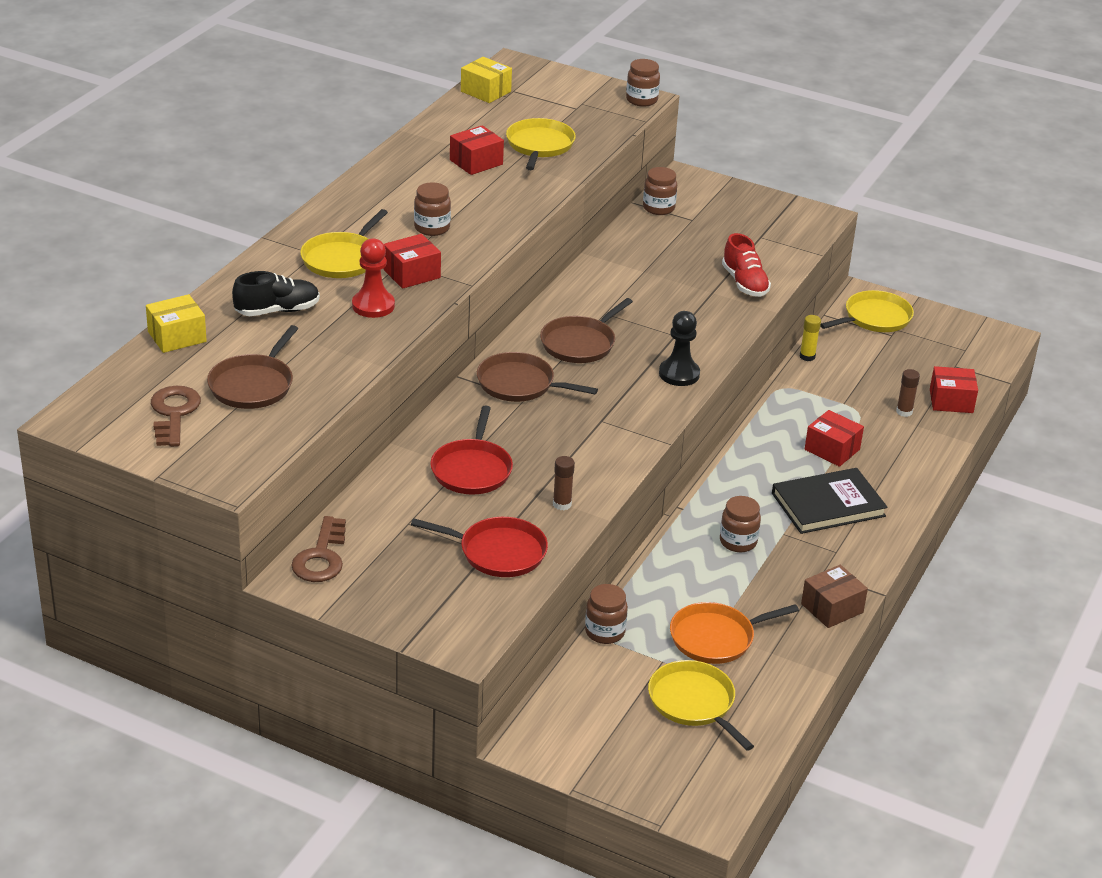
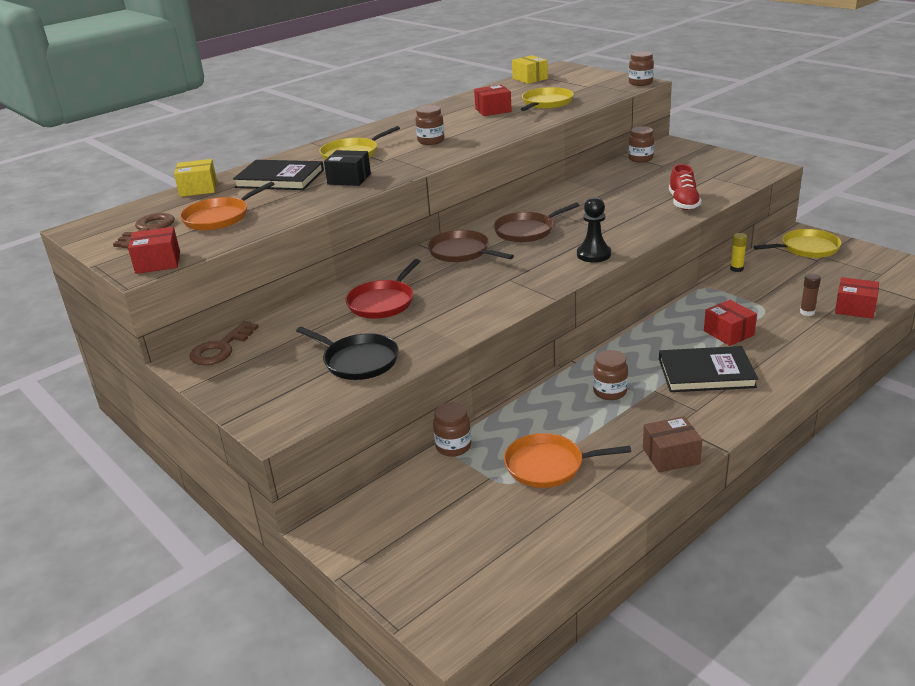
camera: 25 degrees right, 5 degrees down
(253, 385) = (219, 217): brown pan -> orange pan
(277, 311) = (280, 179): black shoe -> black book
(373, 306) = (349, 179): red pawn -> black box
(412, 274) = (393, 163): red box -> red box (158, 263)
(498, 552) = (358, 361): red pan -> black pan
(562, 504) = (436, 332): brown glue stick -> none
(694, 703) = (496, 518): yellow pan -> none

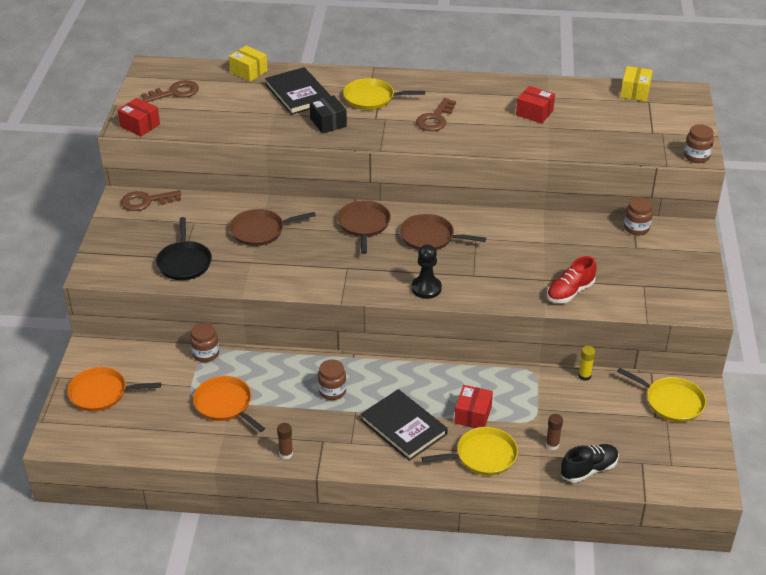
camera: 45 degrees right, 10 degrees up
(219, 217) = (217, 108): orange pan -> orange pan (101, 393)
(383, 302) = (260, 231): red pan -> brown pan
(431, 141) = (435, 119): brown jar -> brown key
(546, 103) = (582, 131): yellow pan -> yellow pan (483, 456)
(670, 456) = (286, 454): brown box -> brown glue stick
(854, 308) = (589, 469): red box -> black shoe

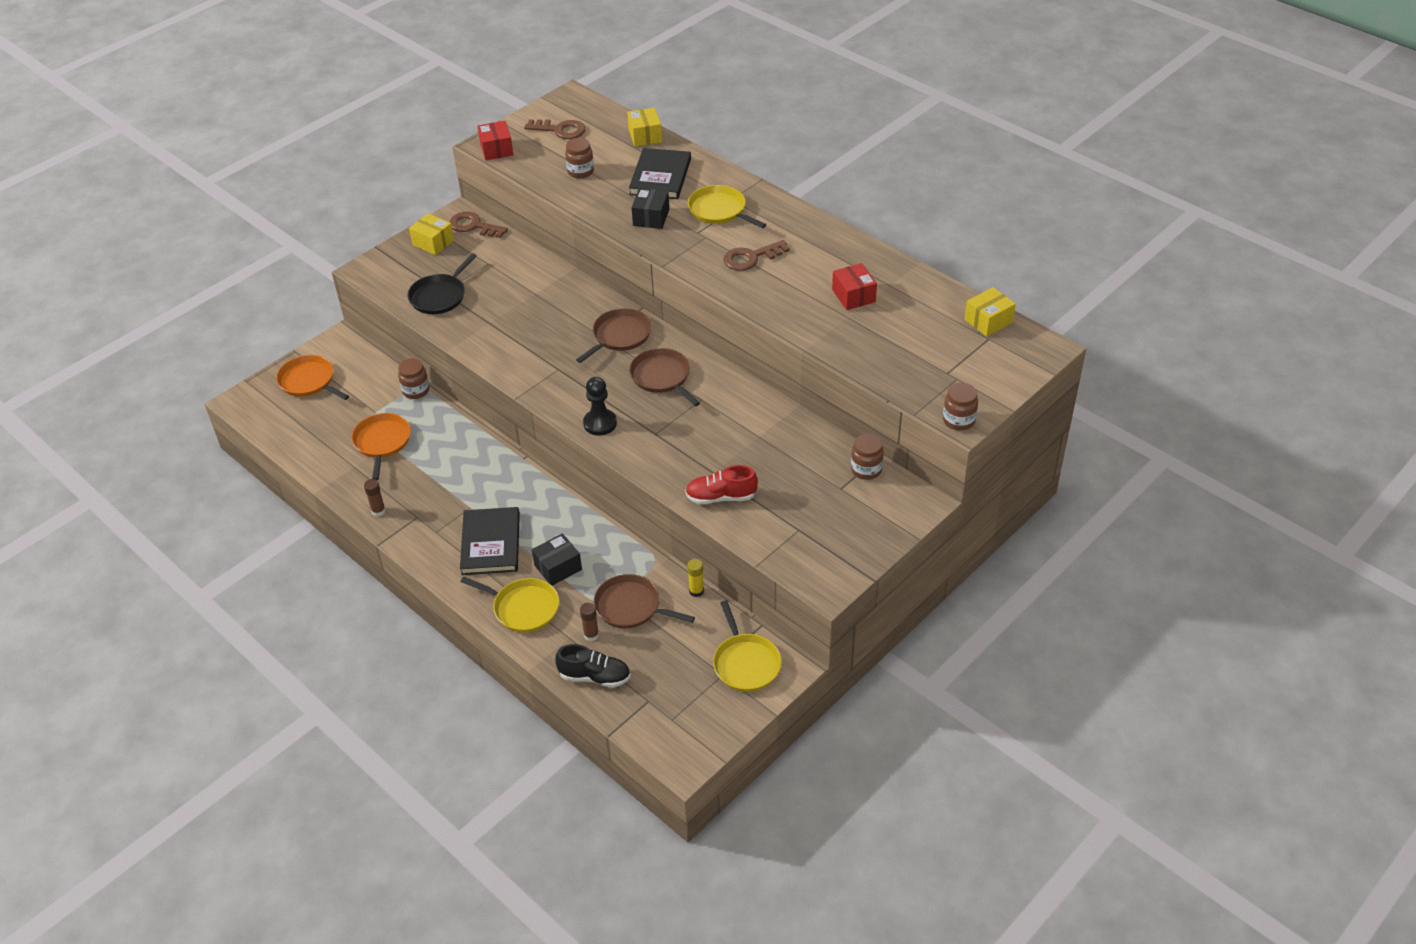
camera: 40 degrees right, 5 degrees up
(127, 227) = (433, 242): none -> yellow box
(260, 231) = (529, 298): brown pan -> brown pan (631, 607)
(332, 391) = (472, 479): brown jar -> brown jar (580, 171)
(473, 415) = (558, 567): red box -> black box

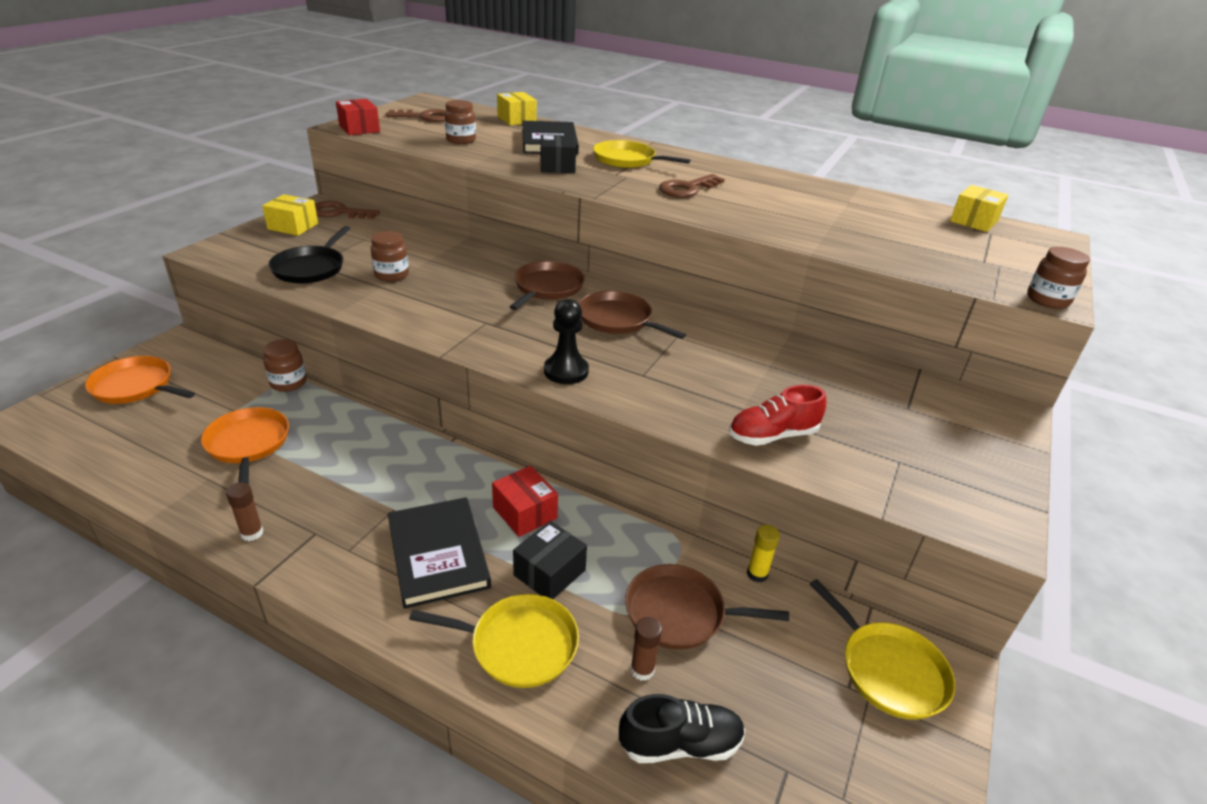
camera: 20 degrees left, 10 degrees down
(853, 296) = (820, 210): red box -> red box (525, 513)
(866, 470) = (918, 385): brown jar -> brown jar (391, 275)

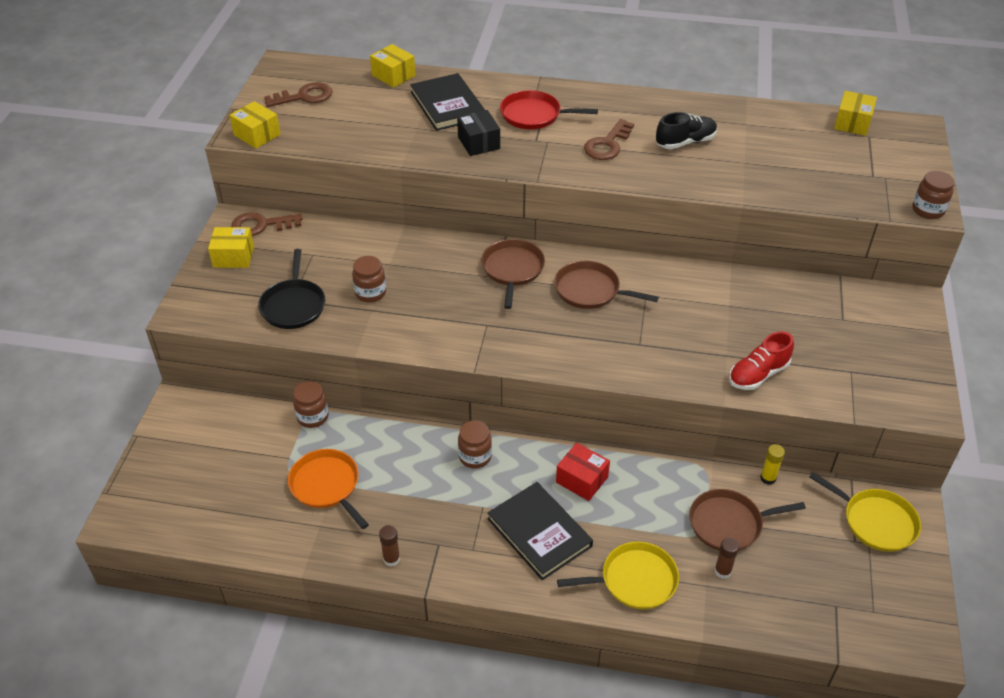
camera: 15 degrees left, 10 degrees up
(136, 386) = (183, 460): orange pan -> none
(359, 129) = (257, 135): red box -> yellow box
(461, 140) = (365, 126): brown jar -> brown jar (475, 456)
(549, 573) = (626, 522): black box -> none
(566, 371) = (580, 358): black pawn -> none
(627, 160) = (534, 115): yellow pan -> red pan
(680, 744) = (767, 610): black shoe -> black shoe (685, 142)

